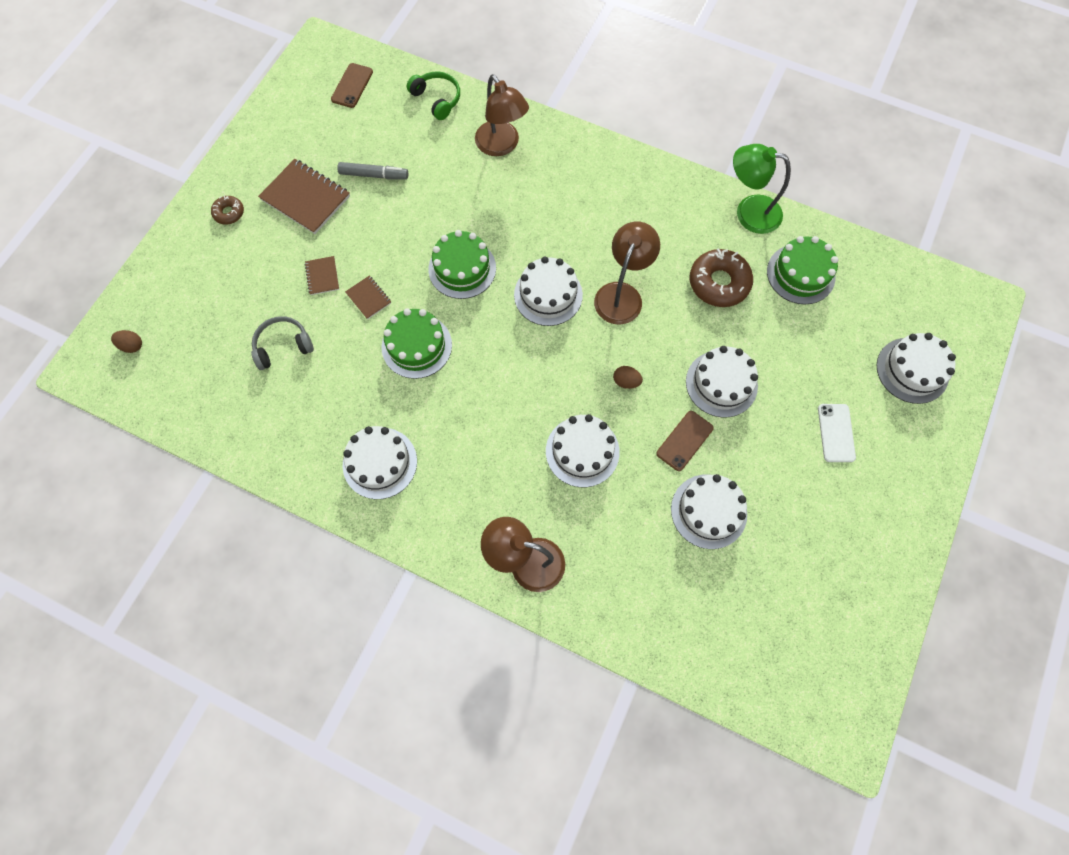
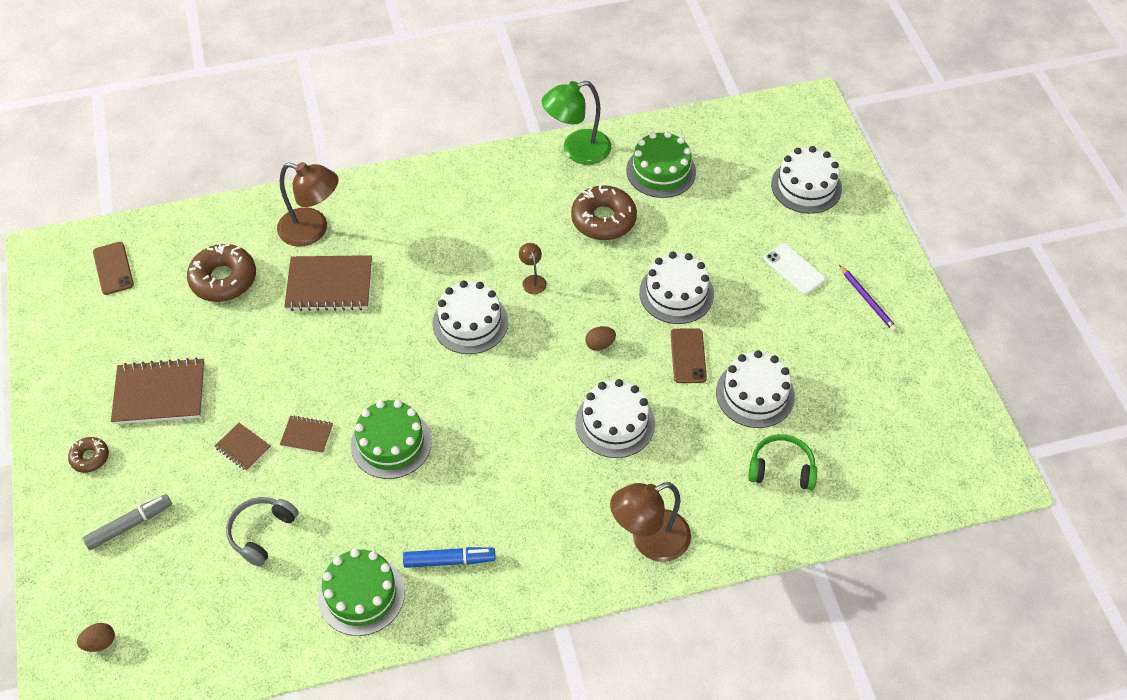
camera: 40 degrees left, 15 degrees down
(374, 175) = (211, 330): grey marker -> grey marker (130, 525)
(380, 463) = (449, 560): white cake -> blue marker
(413, 142) = (223, 279): none -> brown donut
(437, 99) = (212, 229): green headphones -> green headphones (781, 469)
(462, 268) = (372, 353): green cake -> green cake (361, 594)
(477, 196) = (329, 285): none -> brown notebook
(622, 294) = (533, 280): brown lamp -> brown lamp, size x0.47
(874, 504) = (867, 300): none -> purple pencil

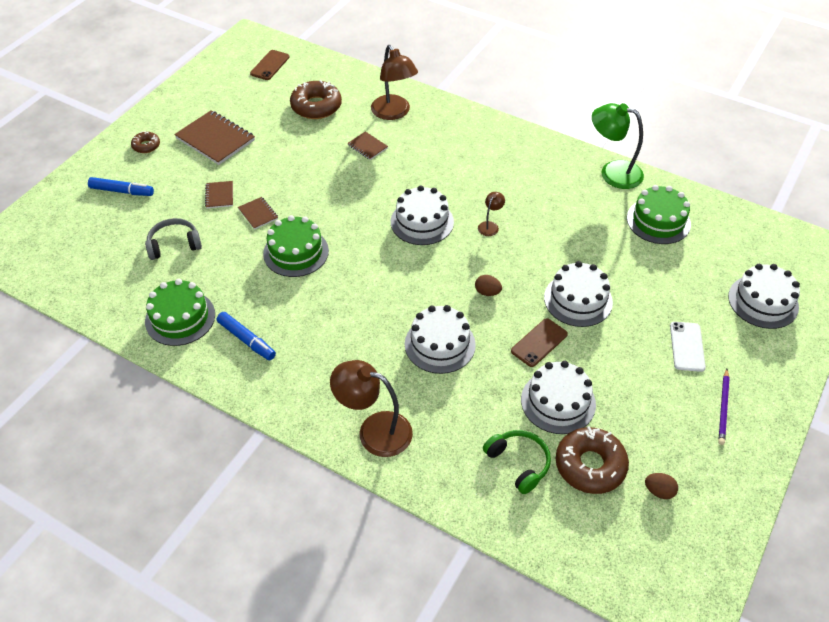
camera: 45 degrees right, 5 degrees down
(100, 642) = (39, 235): brown egg -> brown egg (659, 491)
(130, 525) = (122, 191): grey marker -> blue marker
(329, 285) = (367, 147): brown notebook -> brown notebook, size x0.51
(603, 219) = (581, 223): brown donut -> brown donut (590, 465)

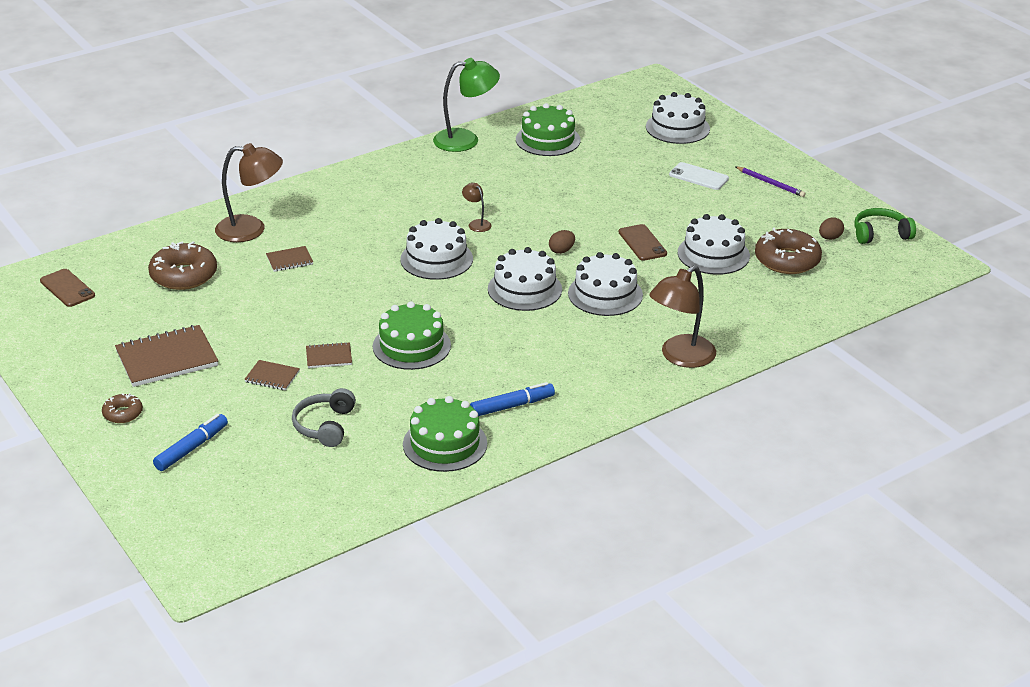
camera: 65 degrees left, 15 degrees down
(518, 463) = (763, 293): green headphones -> green headphones (880, 234)
(578, 300) = (608, 208): white cake -> white cake (524, 289)
(612, 172) = (466, 140): green lamp -> green lamp turned 150 degrees counterclockwise

